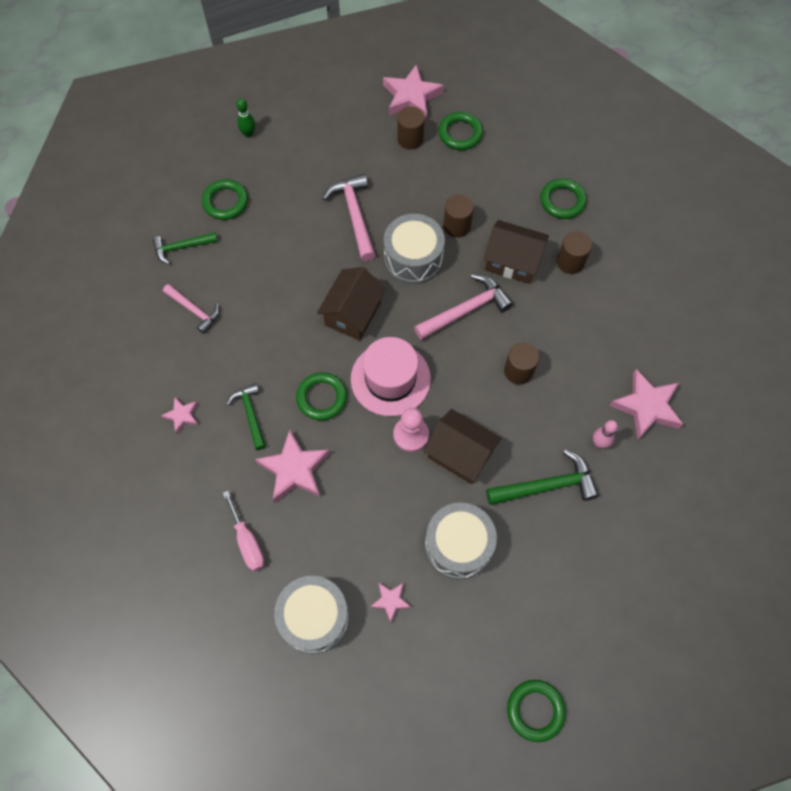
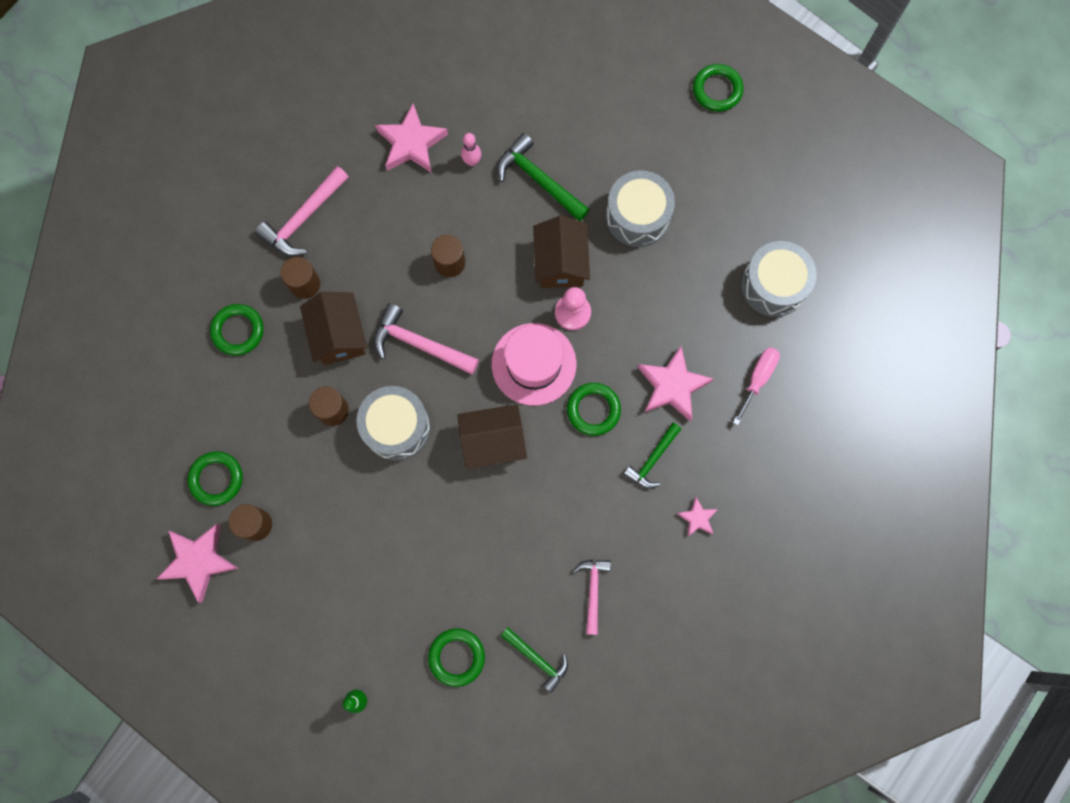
camera: 125 degrees left, 10 degrees up
(354, 215) = (385, 515): pink hammer -> pink hammer (303, 218)
(390, 601) = (718, 238): pink star -> none

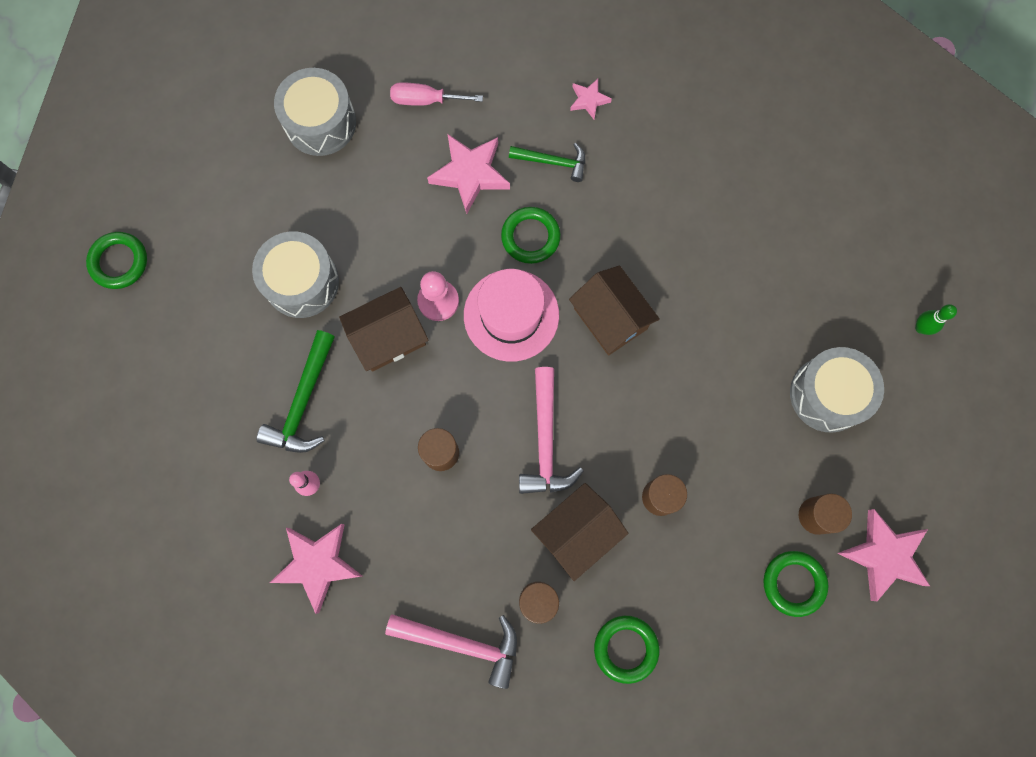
camera: 115 degrees left, 0 degrees up
(396, 427) = (644, 422): grey drum -> grey drum (828, 394)
(457, 657) = (832, 257): green ring -> none
(537, 659) = (793, 185): green hammer -> none
(593, 591) = (705, 163): pink hammer -> none

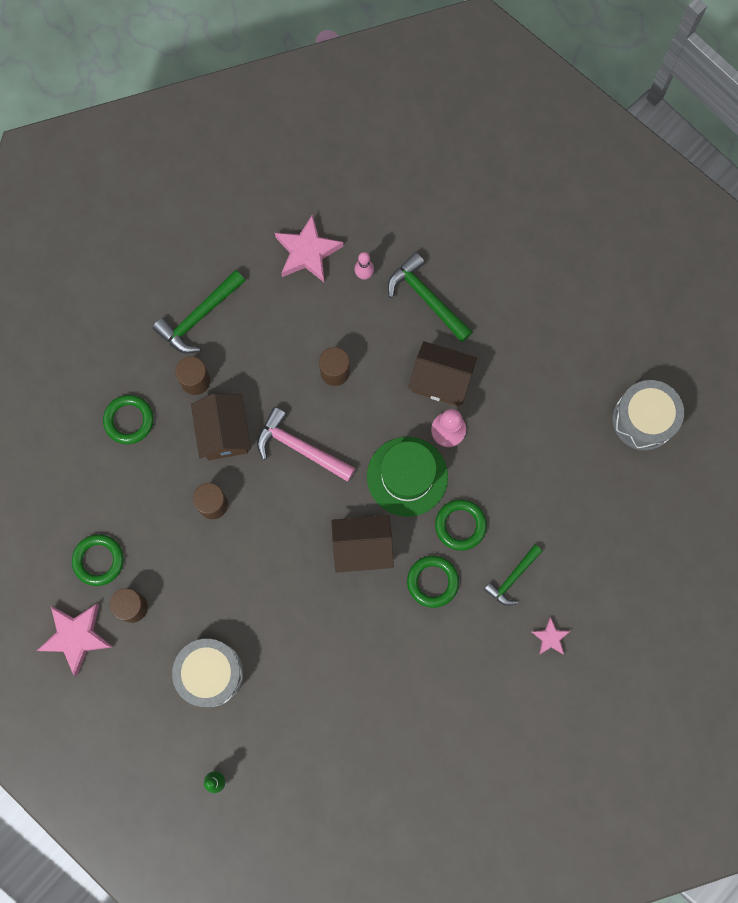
camera: 120 degrees right, 0 degrees up
(119, 262) = (606, 224): green ring -> green ring (432, 582)
(302, 282) = (518, 341): grey drum -> none
(388, 337) = (440, 380): brown house -> brown house turned 75 degrees counterclockwise
(425, 100) = (620, 509): pink screwdriver -> none
(462, 643) = (199, 317): pink hammer -> green hammer
(470, 174) = (537, 509): pink star -> none
(511, 315) = (407, 476): pink hat -> green hat

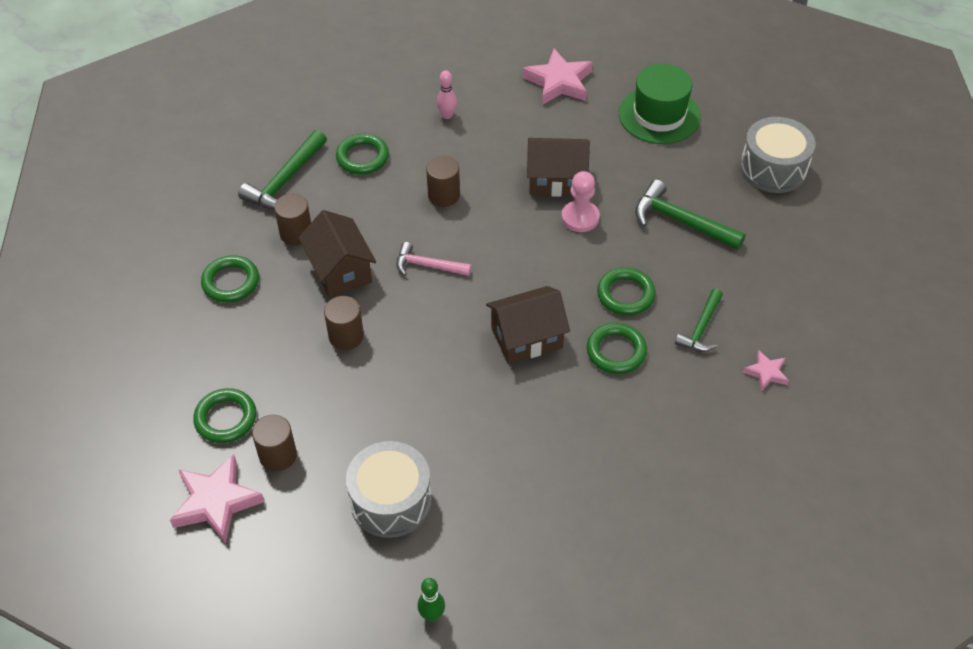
camera: 15 degrees left, 25 degrees down
(274, 307) = (362, 157): none -> green ring
(300, 448) = (428, 266): pink hammer -> pink hammer, size x0.65
(307, 252) = (383, 109): pink star -> pink star (559, 82)
(407, 476) = (552, 265): green hat -> green hat (659, 115)
(427, 298) = (517, 120): green hammer -> green hammer (681, 221)

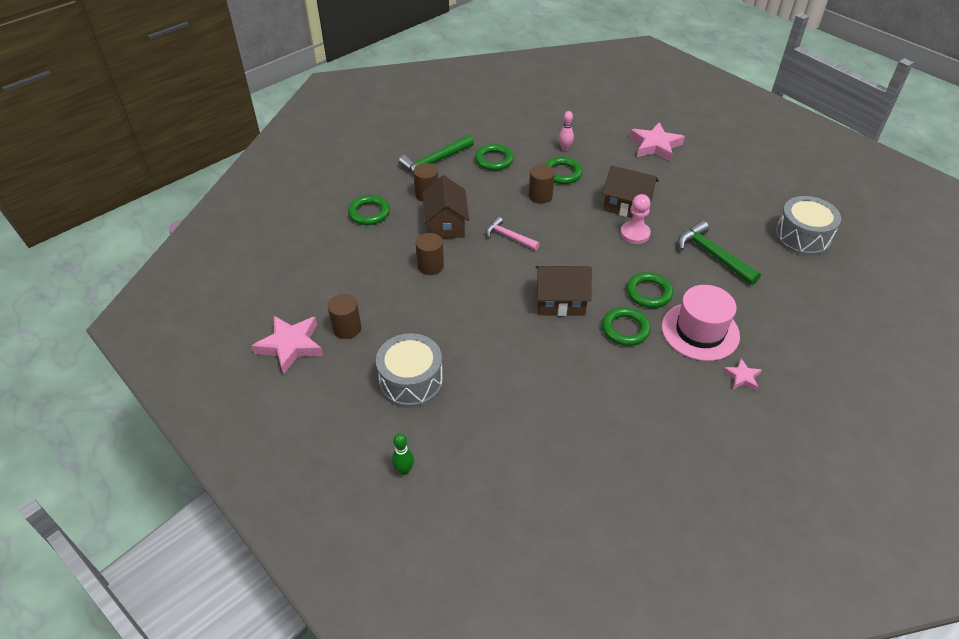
camera: 20 degrees right, 5 degrees down
(226, 418) = (324, 295): green ring -> green ring (562, 173)
(659, 115) = (723, 182): green hat -> none
(701, 328) = (700, 331): green hammer -> pink hat

